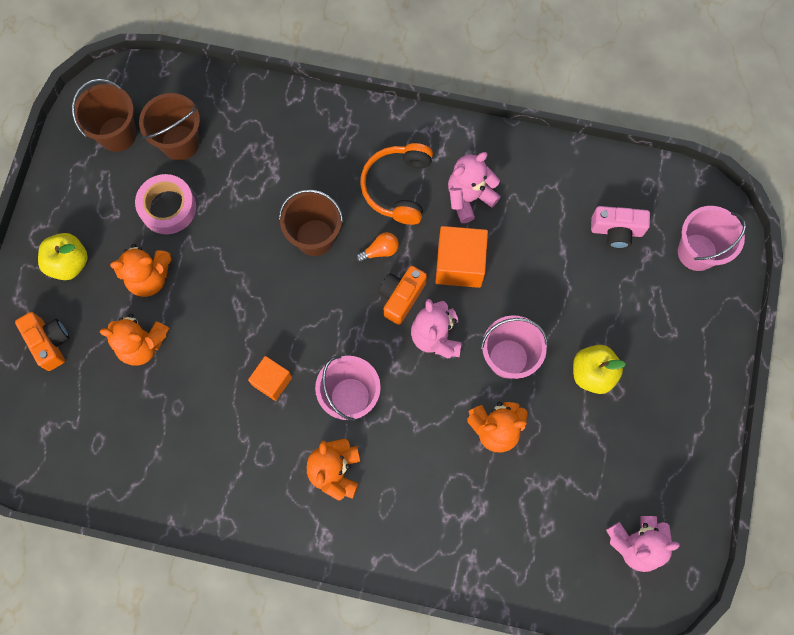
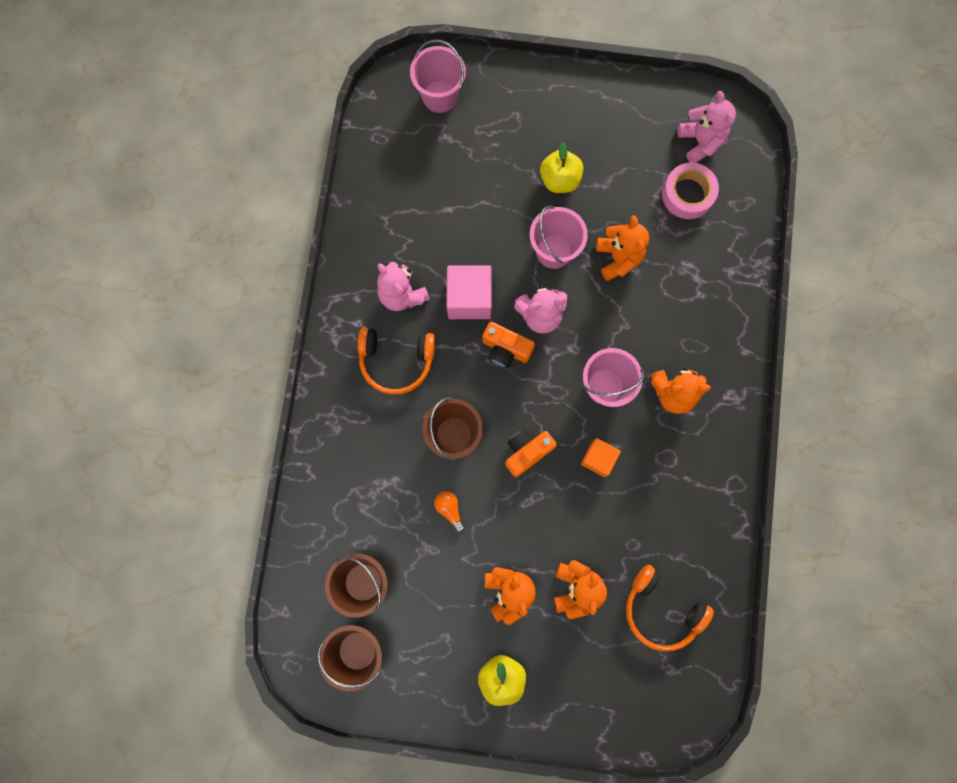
camera: 95 degrees left, 5 degrees up
(49, 342) = (584, 682): orange camera -> orange camera (527, 452)
(106, 428) = (661, 610): none -> orange headphones
(168, 207) = (434, 584): pink tape -> pink tape (687, 194)
(380, 251) = (462, 372): orange light bulb -> orange light bulb (449, 509)
(459, 264) = (469, 299): orange cube -> pink cube
(616, 231) = (425, 164): pink camera -> none

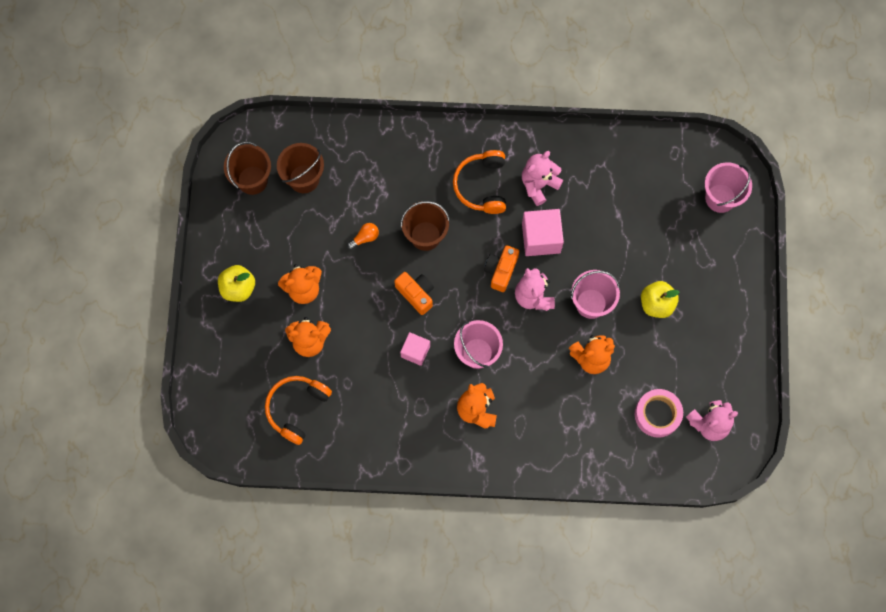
camera: 85 degrees right, 5 degrees down
(598, 459) = (415, 351): orange cube -> pink cube

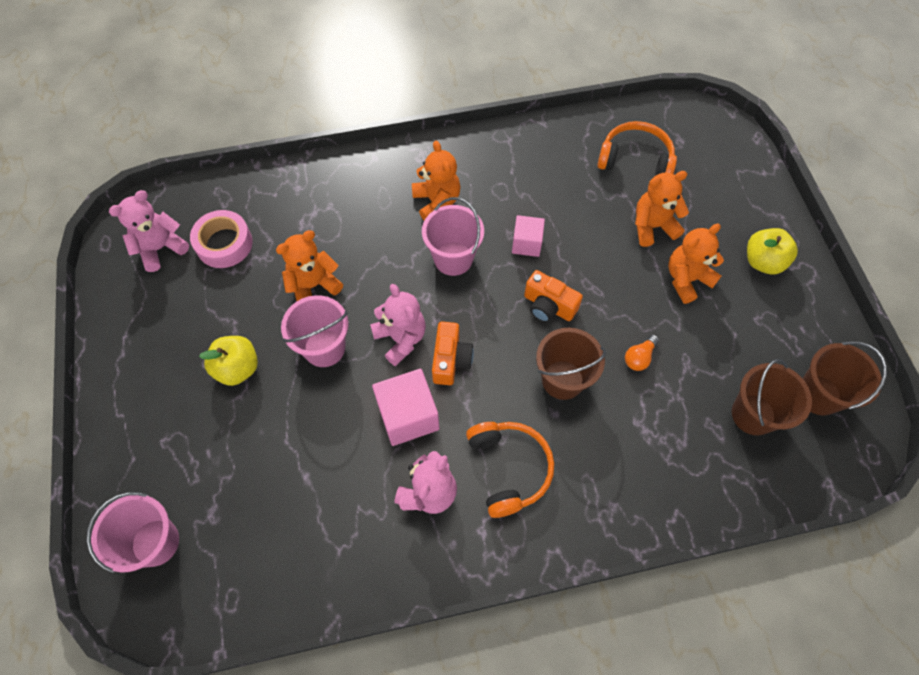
camera: 165 degrees right, 10 degrees down
(296, 408) = (635, 160): orange headphones -> orange headphones turned 90 degrees counterclockwise

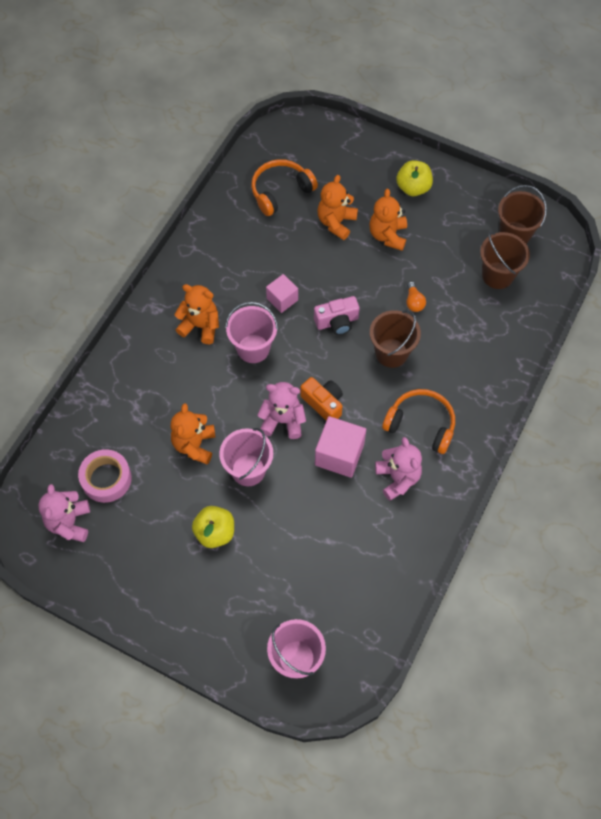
camera: 50 degrees left, 0 degrees up
(548, 306) = (337, 322): orange camera -> pink camera

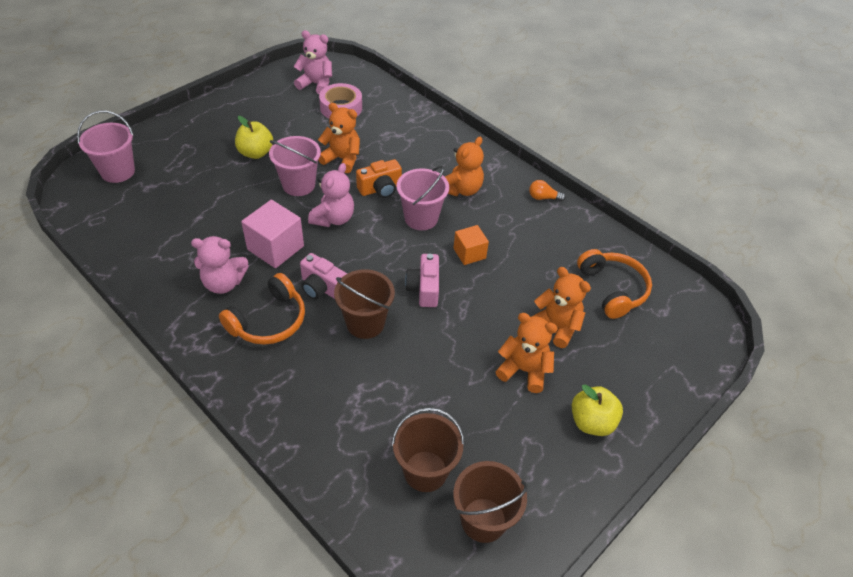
camera: 105 degrees right, 15 degrees down
(282, 299) = (469, 253): pink cube -> orange cube
(323, 403) = (335, 252): orange camera -> orange camera (380, 189)
(369, 398) = (322, 288): none -> pink camera
(414, 302) = (421, 365): orange light bulb -> orange light bulb (543, 198)

